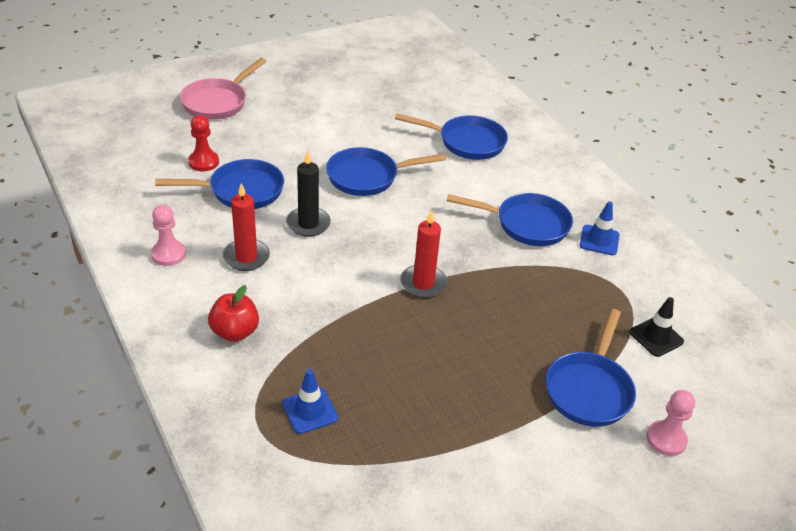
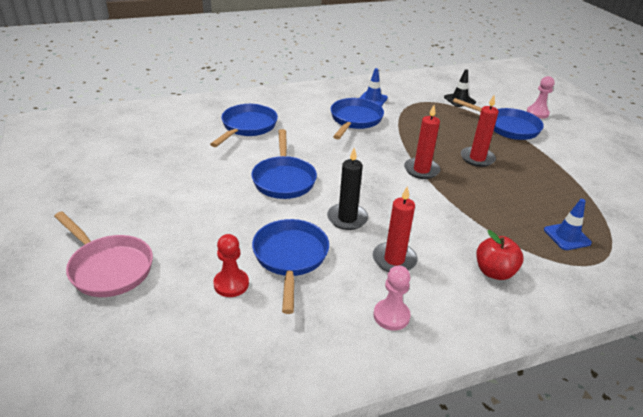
camera: 80 degrees left, 5 degrees down
(474, 341) = (477, 158): none -> red candle

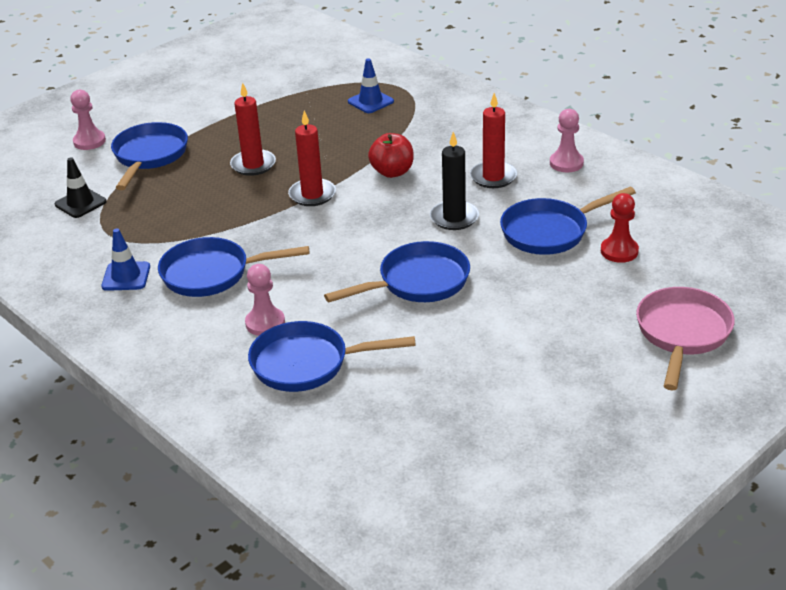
camera: 110 degrees left, 0 degrees up
(294, 124) = (265, 323): none -> pink pawn
(494, 272) = (460, 128): red apple -> red apple (392, 172)

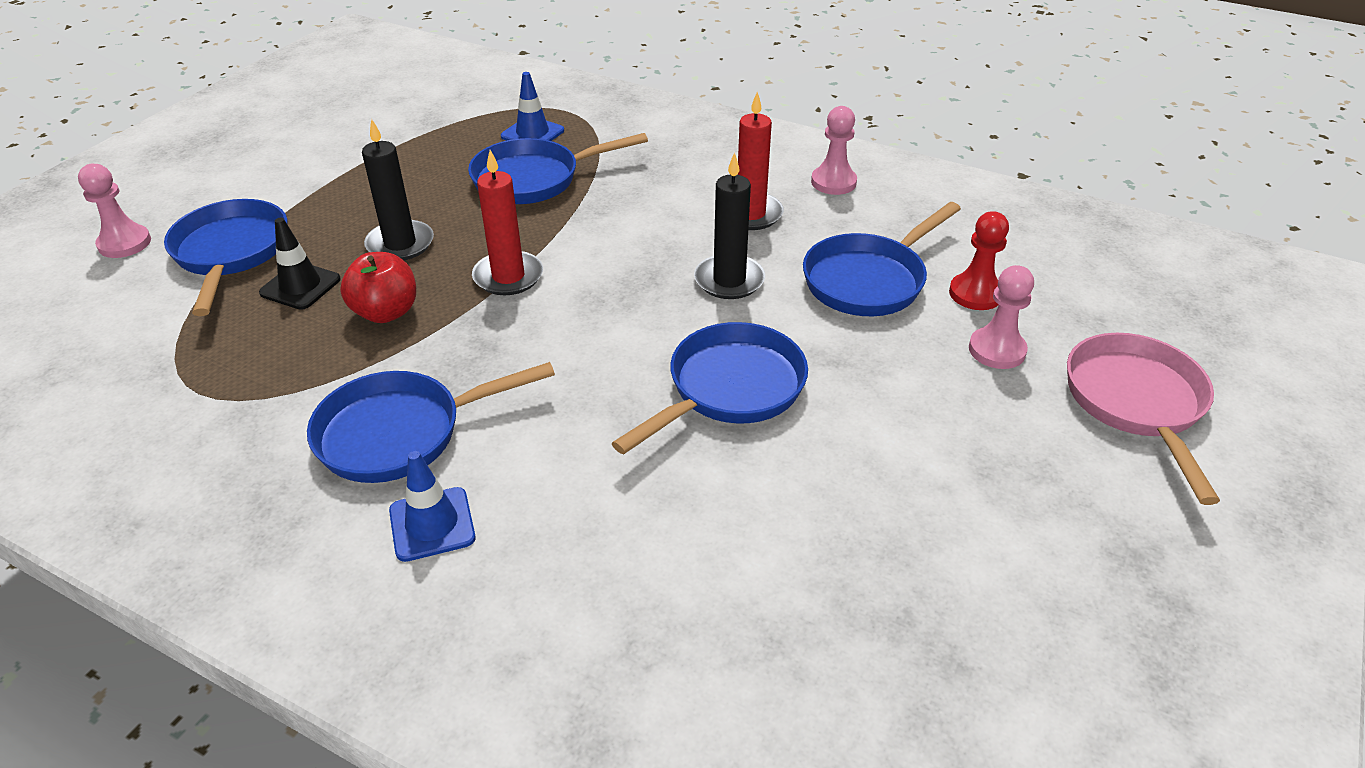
camera: 20 degrees left, 5 degrees up
(80, 203) = (135, 347): black traffic cone -> black traffic cone (300, 286)
(126, 276) = (252, 465): blue traffic cone -> blue traffic cone (432, 524)
(253, 165) = (400, 244): red candle -> black candle
(265, 323) = (523, 507): pink pawn -> pink pawn (997, 350)
(307, 364) = (625, 570): blue pan -> blue pan (534, 179)
(392, 172) = (609, 226): red apple -> red apple (386, 312)

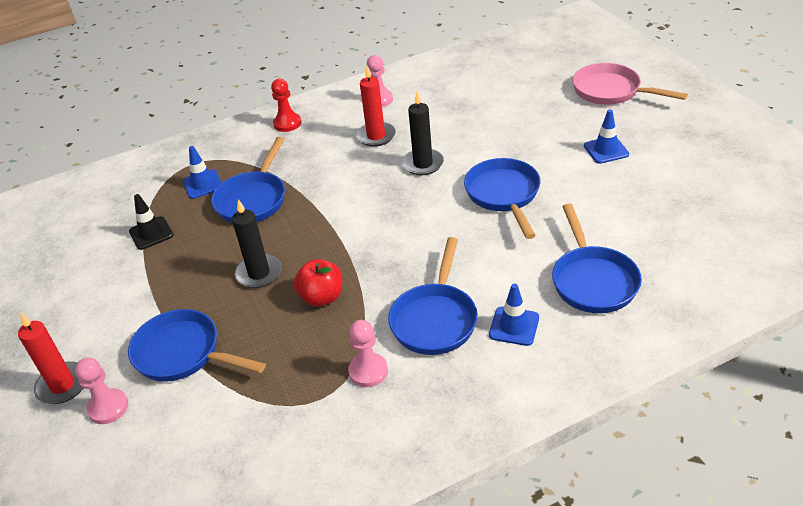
camera: 50 degrees left, 0 degrees up
(300, 286) = (256, 328): black traffic cone -> black traffic cone (151, 233)
(508, 276) = (338, 239): red candle -> red candle (63, 385)
(869, 280) = (467, 122): blue pan -> blue pan (592, 280)
(959, 462) = (606, 150): none -> blue traffic cone
(975, 294) = (507, 98): red pawn -> red pawn (287, 123)
(997, 350) = (548, 109): pink pawn -> pink pawn (368, 371)

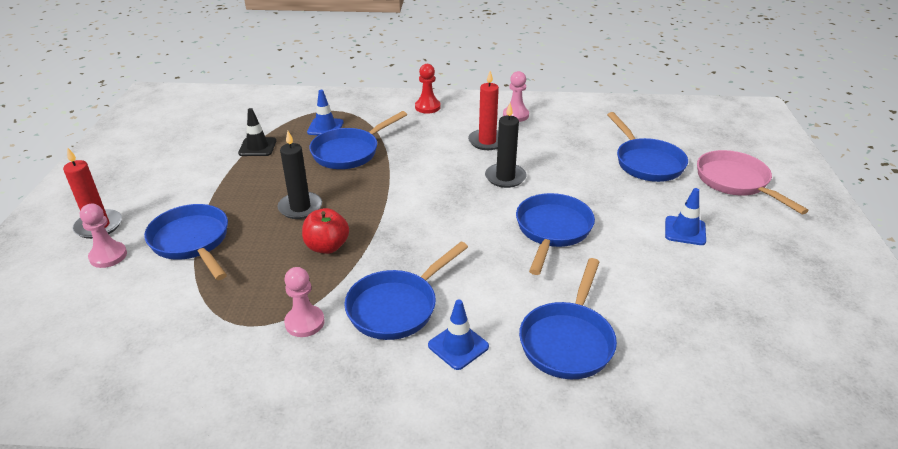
camera: 25 degrees right, 5 degrees down
(529, 101) = (646, 162): none -> blue pan

